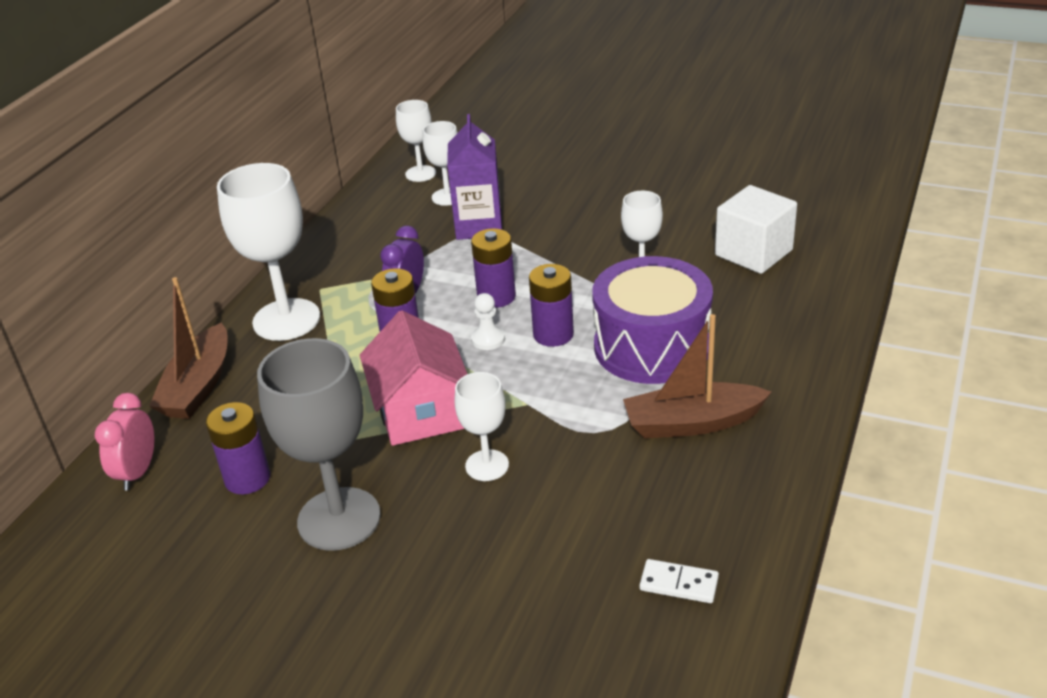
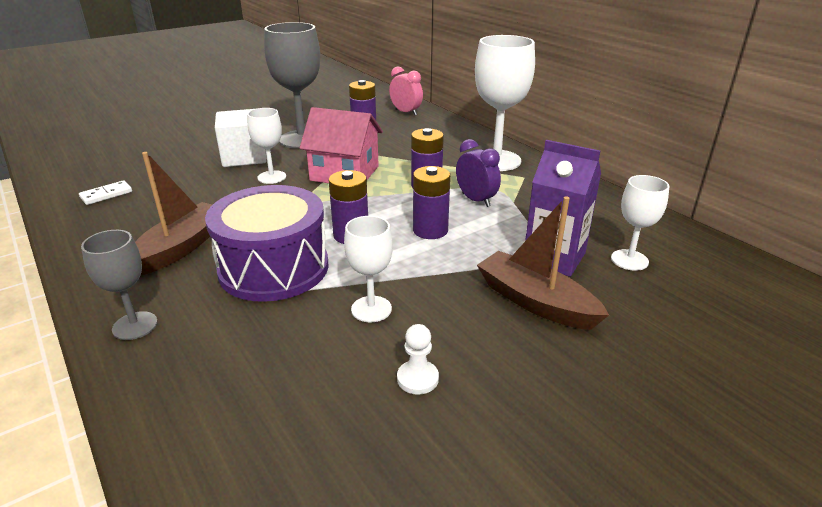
camera: 120 degrees right, 5 degrees down
(198, 386) = (457, 131): brown boat -> brown boat (535, 302)
(420, 173) = (696, 261): white goblet -> none
(488, 339) = (382, 211): white pawn -> white pawn (417, 378)
(753, 253) = (307, 405): white cube -> white cube (244, 157)
(800, 366) = (135, 326): none -> grey goblet

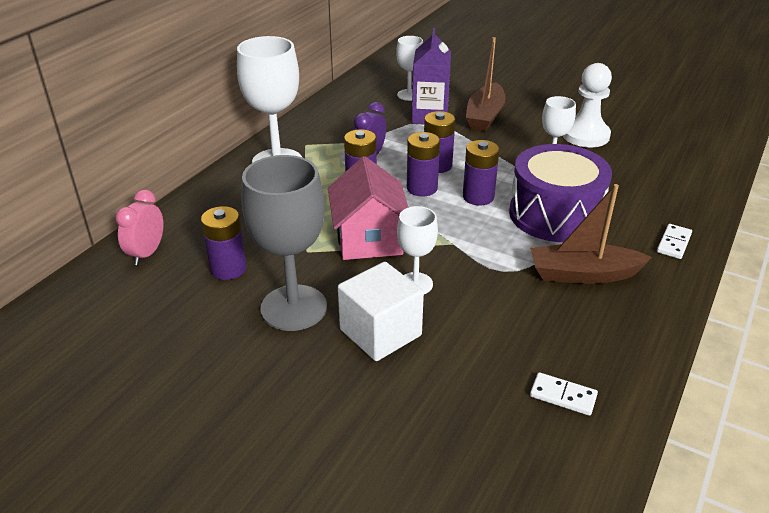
camera: 115 degrees left, 5 degrees up
(135, 326) = (673, 243): grey goblet -> white domino
(395, 211) = (422, 188): none -> purple battery
(417, 378) = (585, 135): white pawn -> white pawn, size x2.01

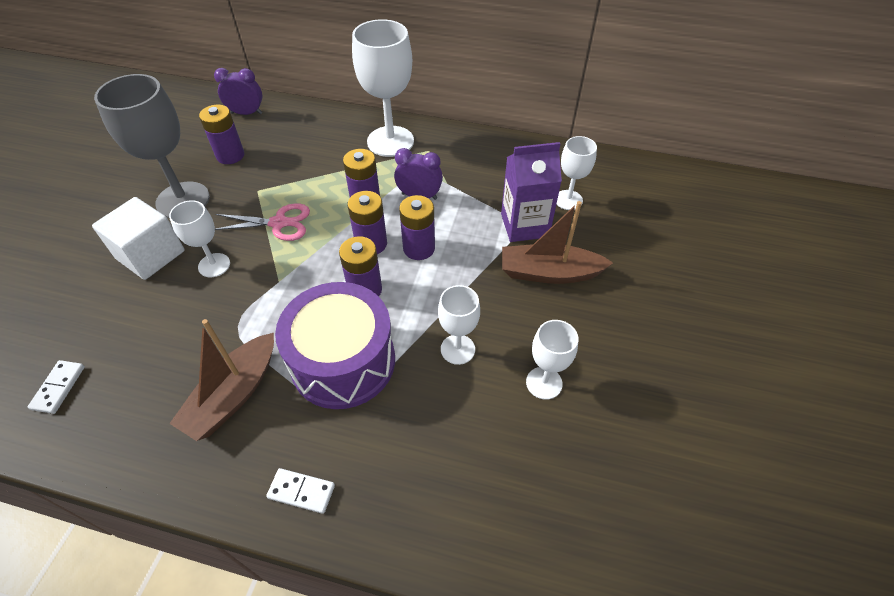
camera: 75 degrees right, 15 degrees up
(147, 253) = (246, 113): pink clock -> purple clock
(369, 238) = (279, 223): pink house -> pink scissors
(583, 274) = (234, 395): brown boat -> brown boat turned 135 degrees counterclockwise
(585, 135) = (544, 383): white pawn -> white goblet

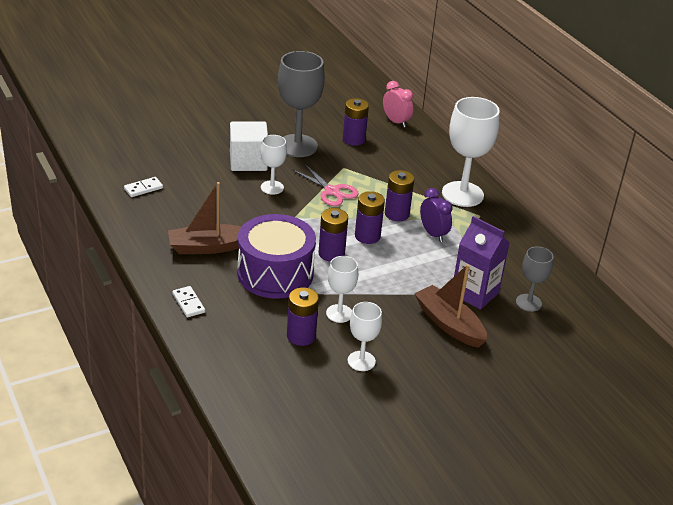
camera: 45 degrees right, 15 degrees down
(246, 113) = (396, 122): purple clock -> pink clock
(419, 248) = (391, 257): purple battery -> purple battery (301, 336)
(568, 200) = (528, 303): white goblet -> grey goblet

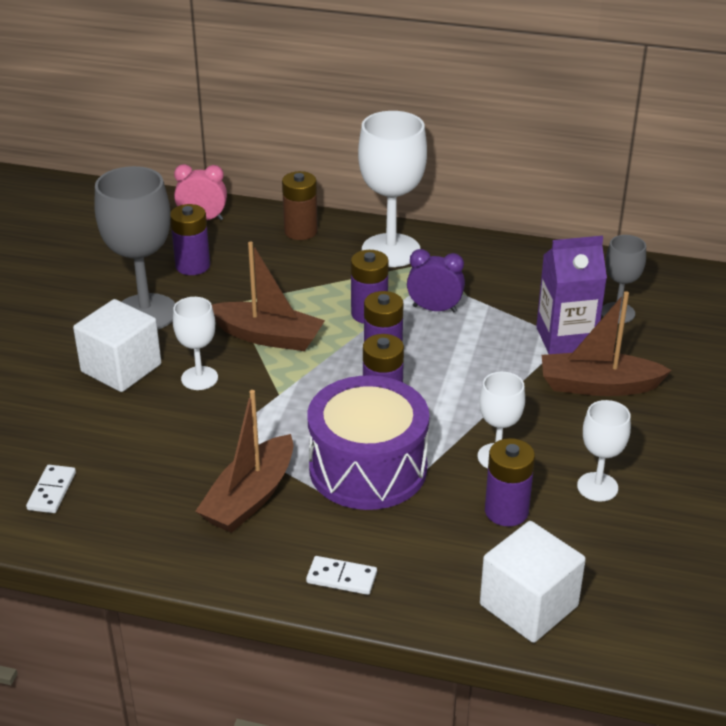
camera: 45 degrees left, 0 degrees up
(240, 375) = (528, 605): none -> white cube
(332, 191) = (268, 336): pink scissors -> brown boat
(433, 157) = (300, 231): none -> brown battery

